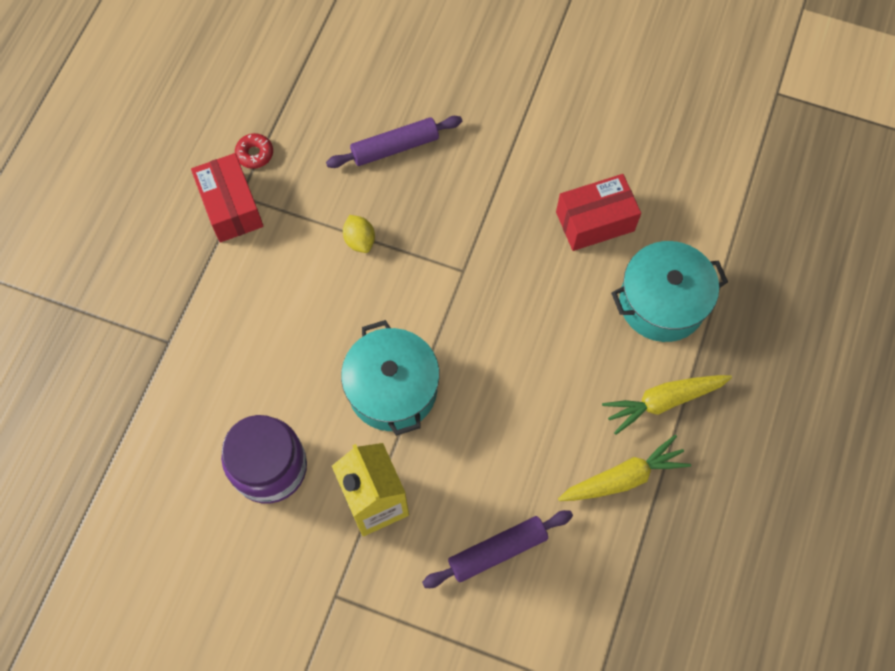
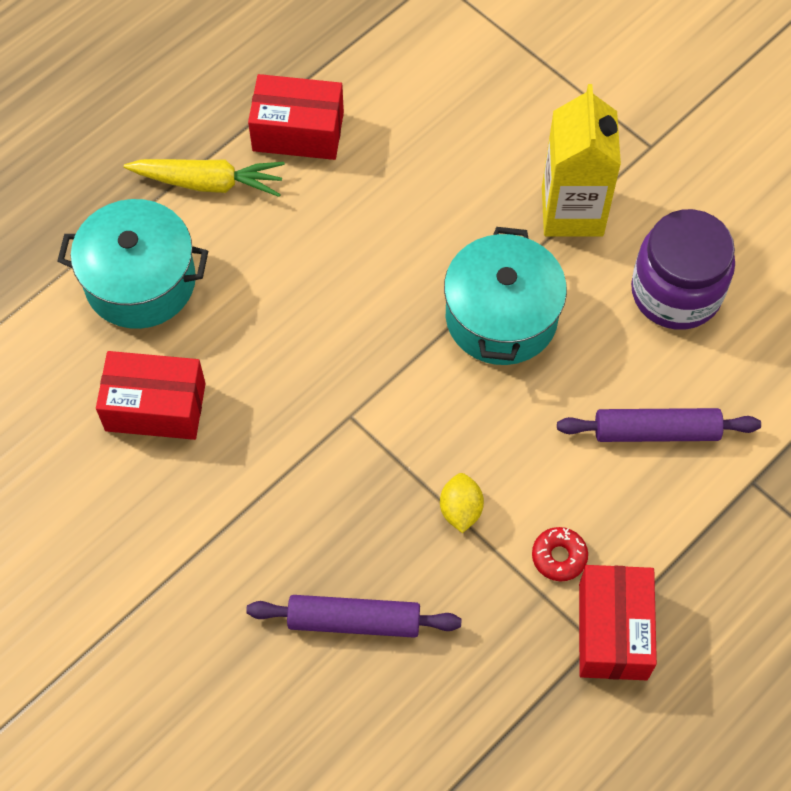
camera: 155 degrees left, 5 degrees down
(255, 154) = (552, 698): red donut -> red donut (559, 557)
(497, 550) = (465, 120): purple rolling pin -> purple rolling pin (656, 432)
(623, 477) = (298, 131): yellow carrot -> red box

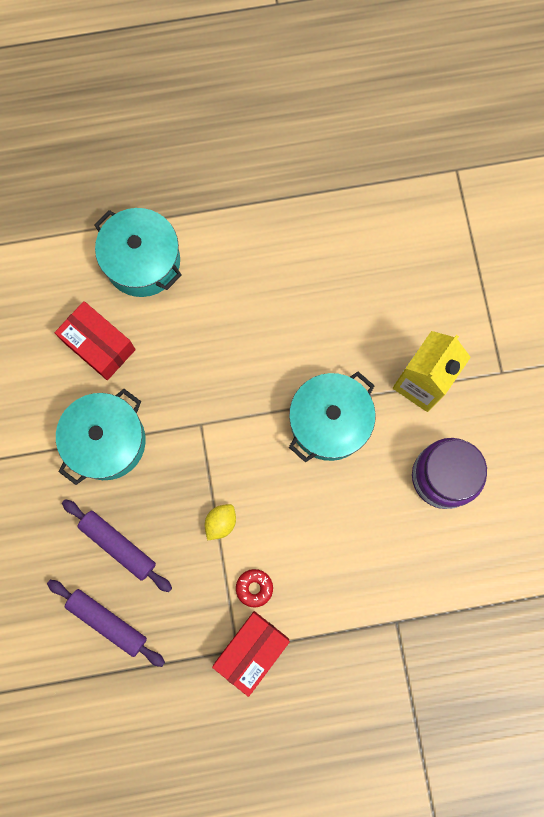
camera: 35 degrees right, 15 degrees up
(208, 183) = (223, 223): yellow carrot -> none
(247, 509) = (106, 441): none -> turquoise pot
(298, 131) = (298, 223): red box -> none
(656, 432) = (364, 553): purple rolling pin -> purple rolling pin (107, 622)

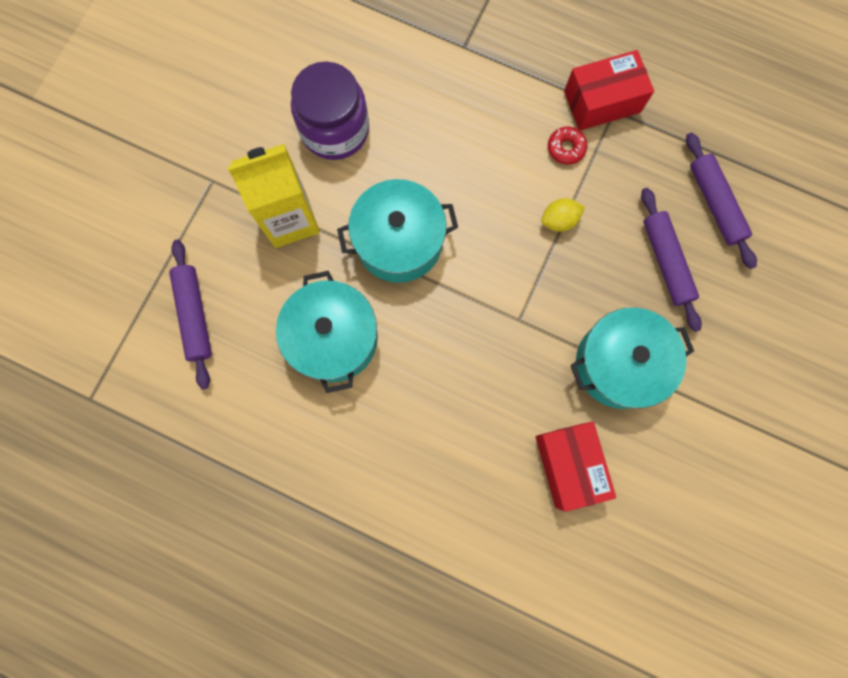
camera: 145 degrees left, 0 degrees up
(142, 261) = (469, 525): turquoise pot -> turquoise pot (333, 338)
(433, 269) = (194, 315): none -> purple rolling pin

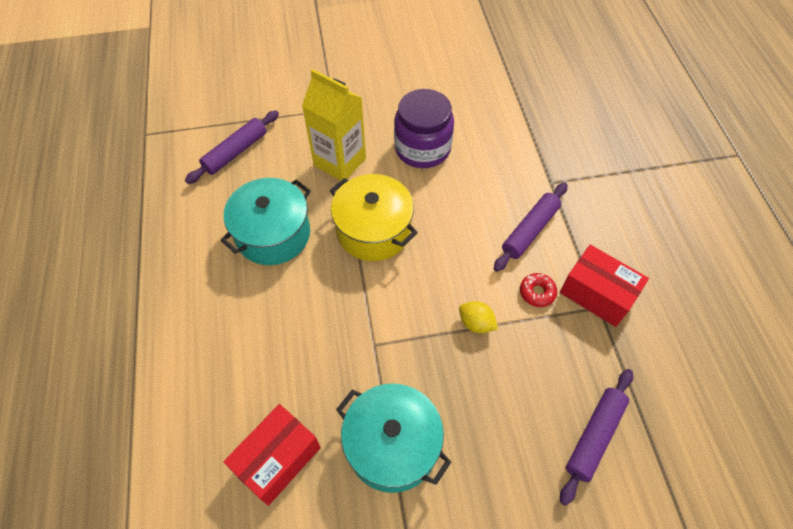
camera: 55 degrees right, 20 degrees down
(399, 241) = (373, 230): turquoise pot -> yellow pot
(665, 262) = (509, 427): purple rolling pin -> purple rolling pin (529, 230)

